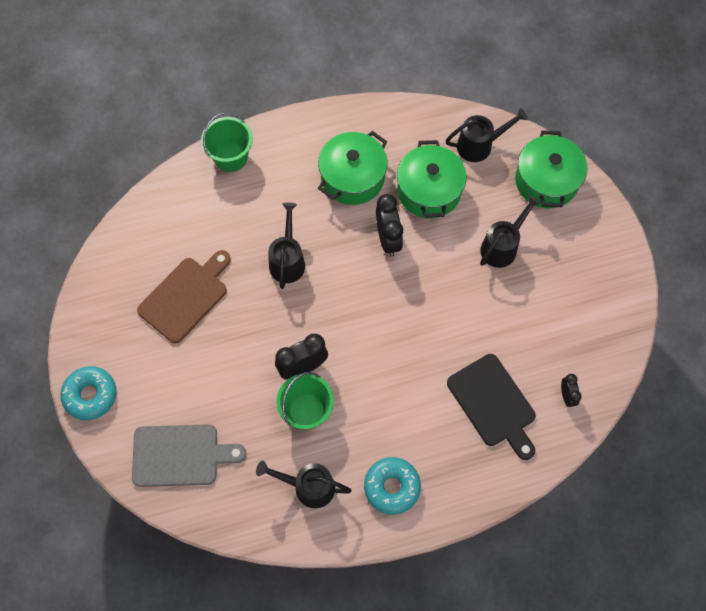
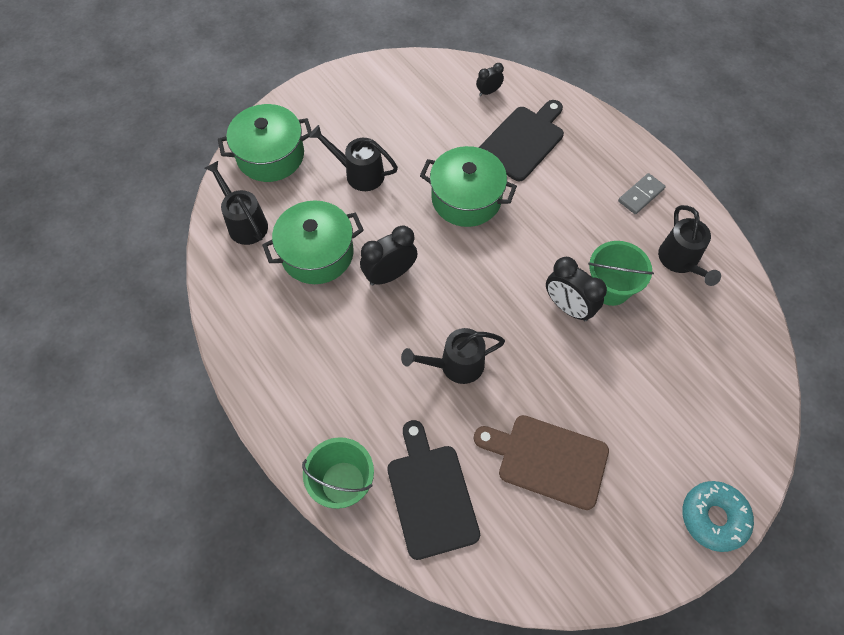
camera: 110 degrees left, 5 degrees down
(180, 455) = (720, 389): grey cutting board -> none
(197, 209) = (430, 495): none -> black cutting board
(352, 177) = (326, 333): green pot -> green pot (466, 198)
(392, 487) = (641, 195): turquoise donut -> grey domino

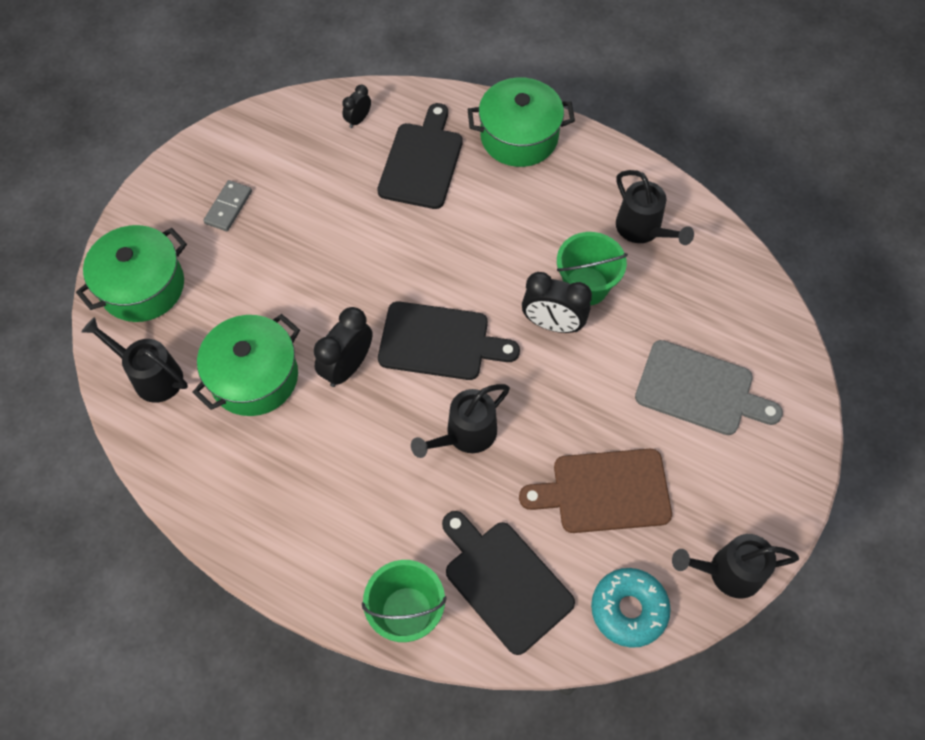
camera: 25 degrees left, 0 degrees up
(359, 173) = (257, 268): black watering can -> black watering can (727, 572)
(466, 198) = (391, 249): green pot -> green pot (519, 137)
(470, 284) = (440, 342): none -> black cutting board
(641, 195) = (572, 174): grey domino -> grey domino (228, 207)
(669, 411) = (700, 390): none -> grey cutting board
(713, 517) = (787, 476): turquoise donut -> turquoise donut (628, 609)

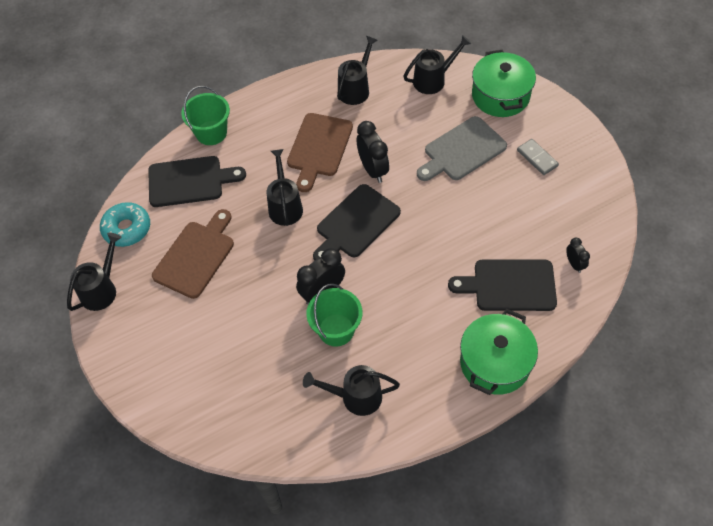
camera: 125 degrees right, 5 degrees down
(217, 465) = (356, 88): none -> black watering can
(254, 377) = (399, 124): green pot -> none
(350, 450) = (319, 148): none -> brown cutting board
(422, 161) = (509, 285): black cutting board -> black cutting board turned 135 degrees clockwise
(700, 390) = (213, 350): grey cutting board -> grey cutting board (462, 151)

